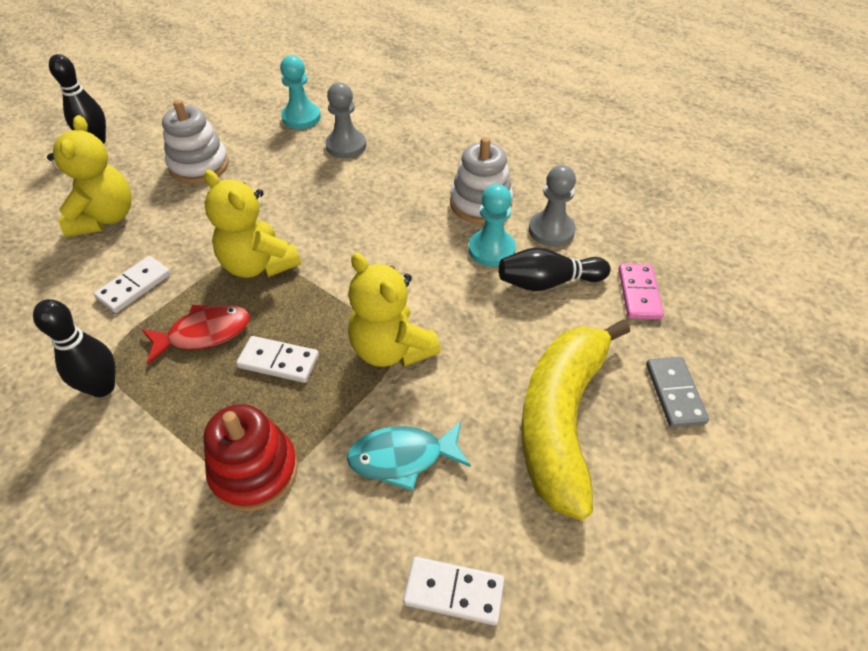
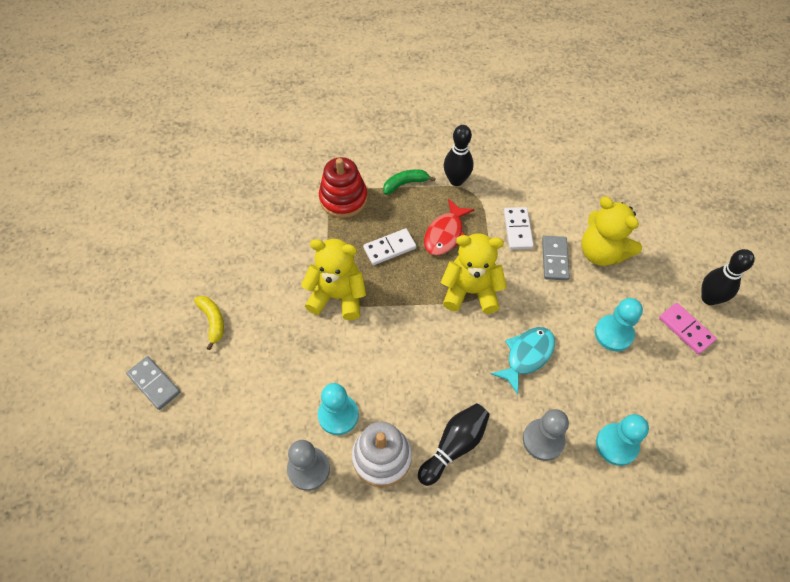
camera: 140 degrees right, 10 degrees up
(149, 239) = (555, 259): none -> grey domino
(159, 430) = (405, 184): none -> green banana
(199, 165) = (613, 334): white stacking toy -> turquoise pawn
(403, 457) = (281, 248): turquoise fish -> turquoise fish (527, 356)
(454, 591) = (215, 215): white domino -> none
(548, 282) = (279, 414): black bowling pin -> black bowling pin (454, 446)
(561, 419) = (213, 321): yellow banana -> yellow banana, size x0.41
(639, 293) = (210, 451): pink domino -> pink domino (686, 329)

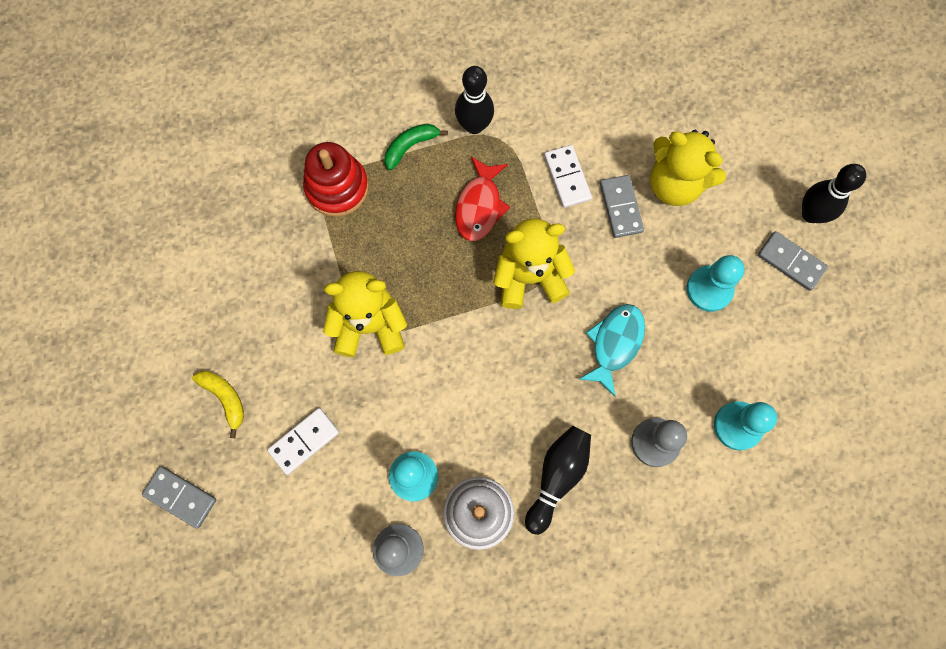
camera: 15 degrees left, 15 degrees up
(389, 248) = (415, 243): white domino -> white domino (304, 441)
(686, 329) = (791, 262): pink domino -> grey domino

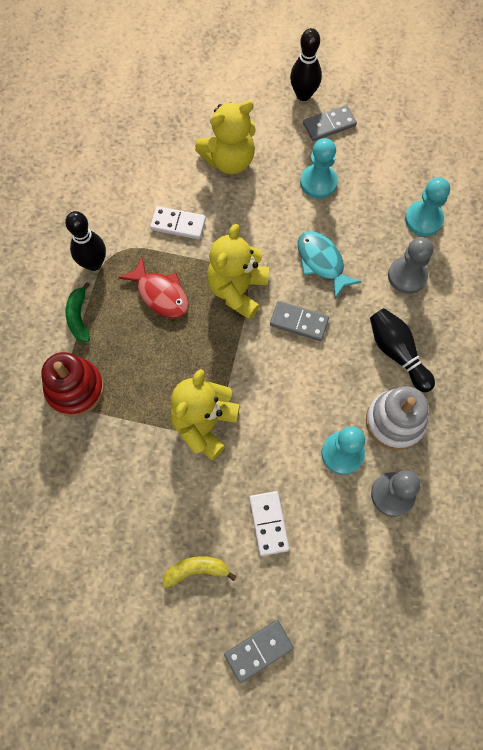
camera: 60 degrees left, 5 degrees down
(621, 207) = (224, 203): grey domino -> grey domino (299, 322)

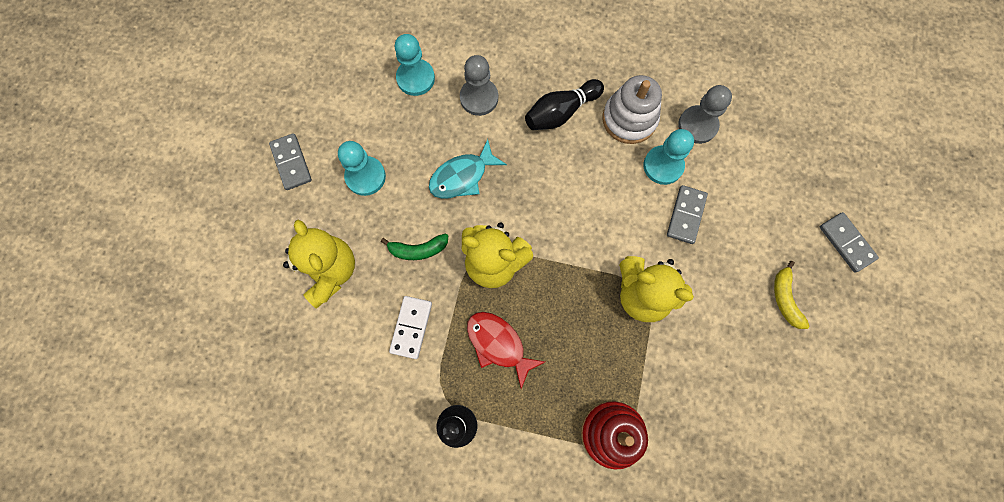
camera: 90 degrees left, 5 degrees up
(79, 317) = (527, 436): green banana -> green banana (418, 250)
(160, 294) = (498, 344): red fish -> red fish turned 90 degrees counterclockwise
(269, 523) = (734, 233): white domino -> none
(299, 322) = (530, 201): grey domino -> grey domino (685, 215)
(303, 95) = (247, 188): black bowling pin -> none

